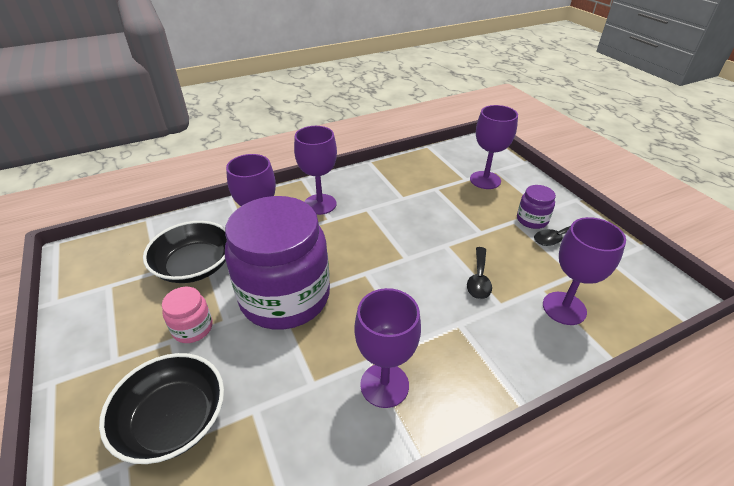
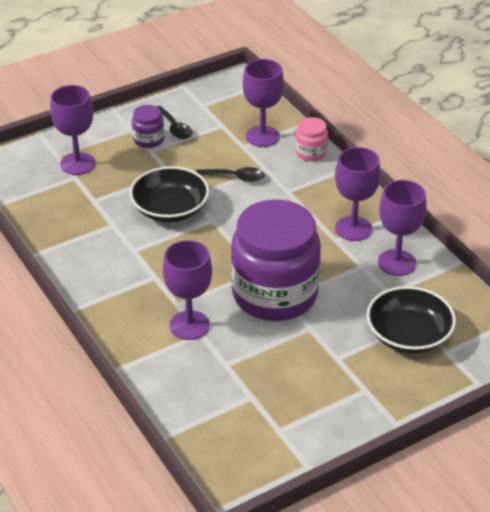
camera: 95 degrees left, 0 degrees up
(192, 328) = (322, 348): pink jar -> pink jar (311, 153)
(194, 266) = (241, 369): black bowl -> black bowl (170, 209)
(320, 204) = (127, 288): purple goblet -> purple goblet (396, 263)

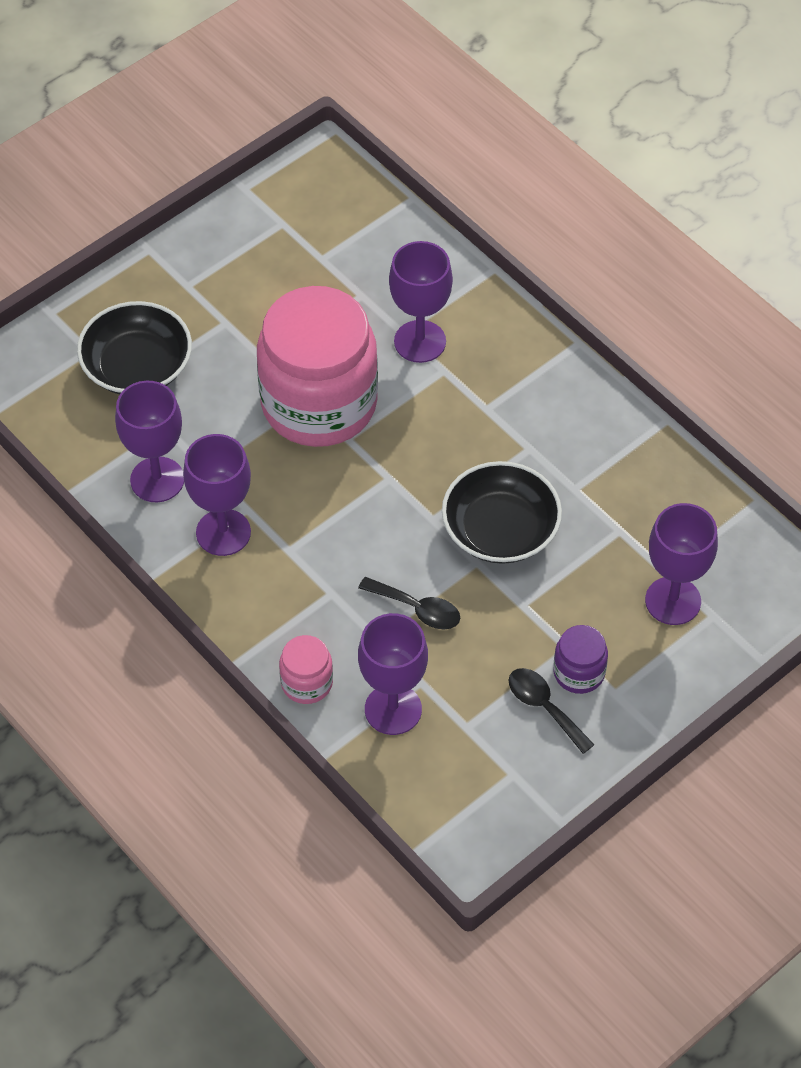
camera: 170 degrees right, 15 degrees up
(235, 177) = (417, 609): black spoon -> black spoon turned 150 degrees counterclockwise
(274, 294) = (319, 403): purple jar -> pink jar

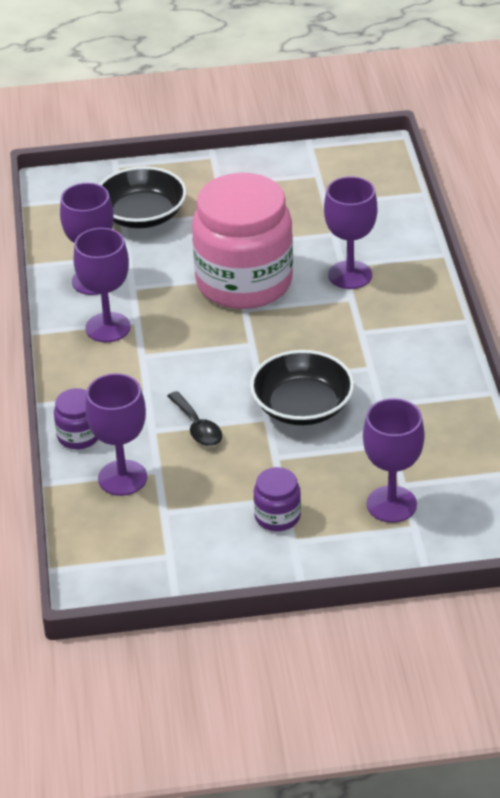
camera: 35 degrees right, 15 degrees down
(307, 683) = (79, 436): pink jar -> purple jar
(544, 707) = (231, 526): black spoon -> none

